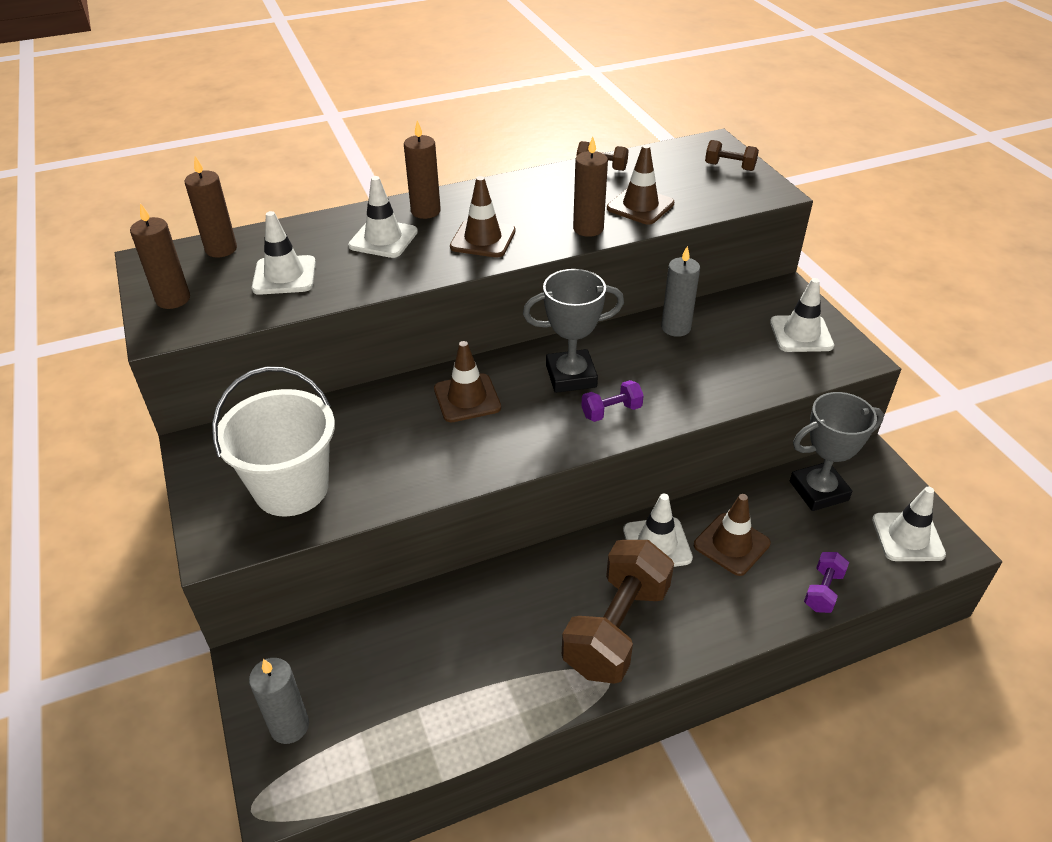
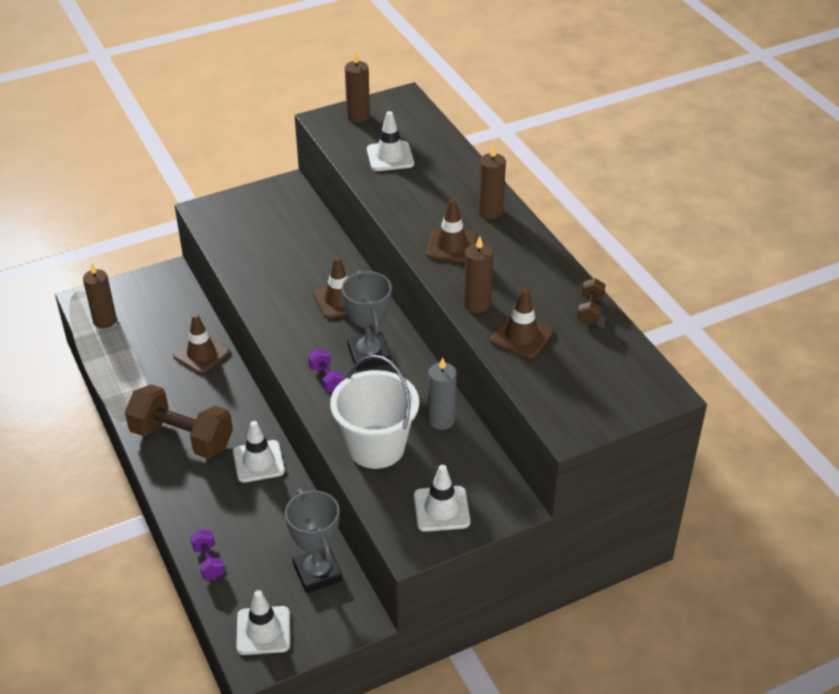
camera: 85 degrees right, 0 degrees up
(221, 249) = (421, 124): brown candle -> brown candle (105, 321)
(289, 726) = (125, 296): grey candle -> none
(291, 488) = (248, 231): white bucket -> white bucket (376, 447)
(383, 239) = (445, 195): white traffic cone -> none
(729, 167) = (613, 401): brown dumbbell -> none
(731, 544) = (257, 507): brown traffic cone -> brown traffic cone (201, 354)
(823, 591) = (208, 562): purple dumbbell -> purple dumbbell turned 45 degrees clockwise

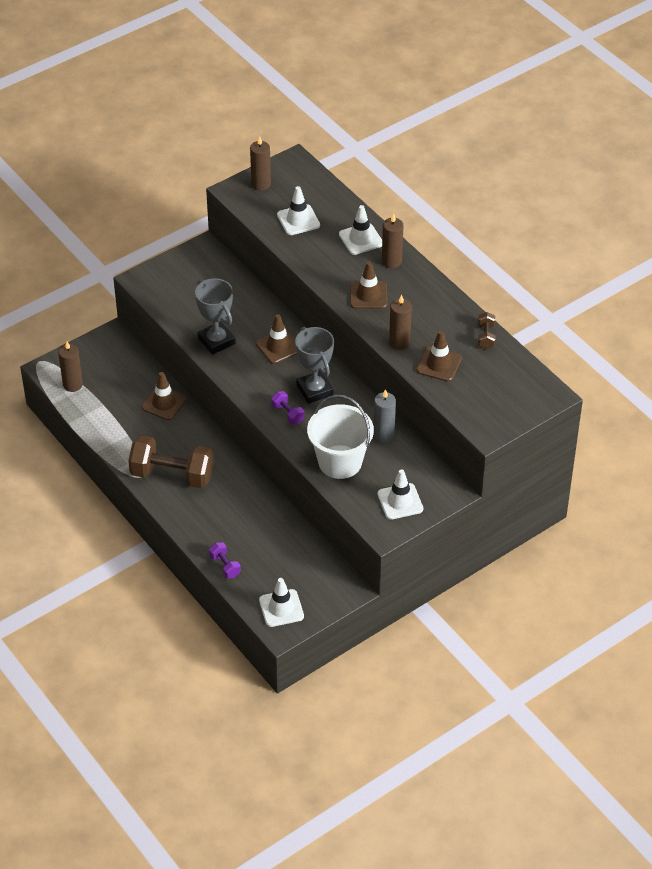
camera: 10 degrees left, 5 degrees up
(258, 461) = (239, 485): white traffic cone -> white traffic cone (361, 239)
(317, 573) = (309, 562): grey trophy -> grey trophy (216, 341)

